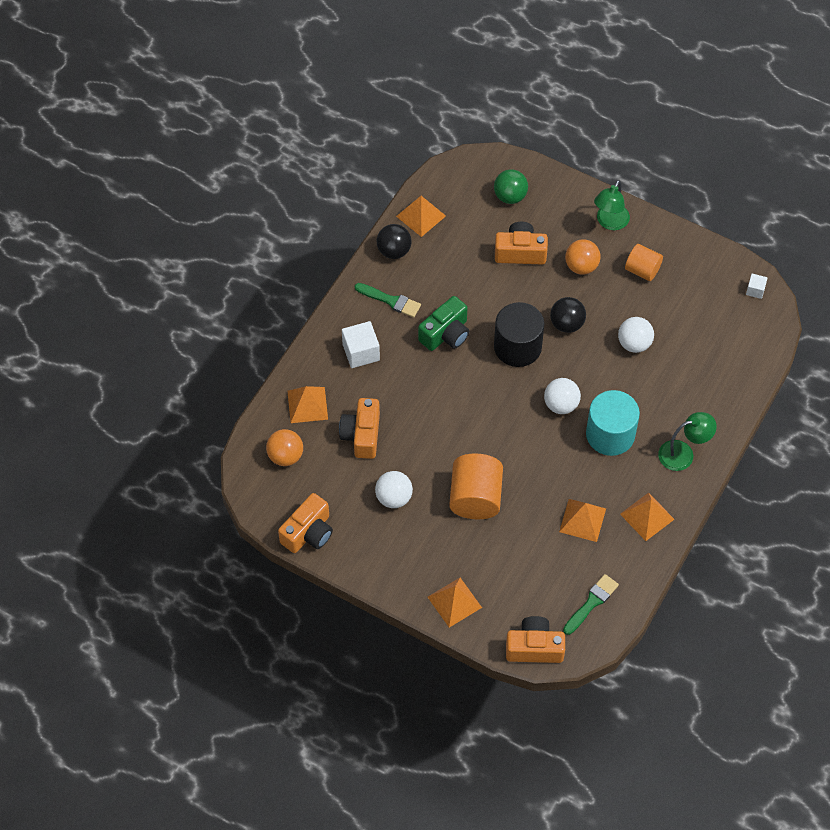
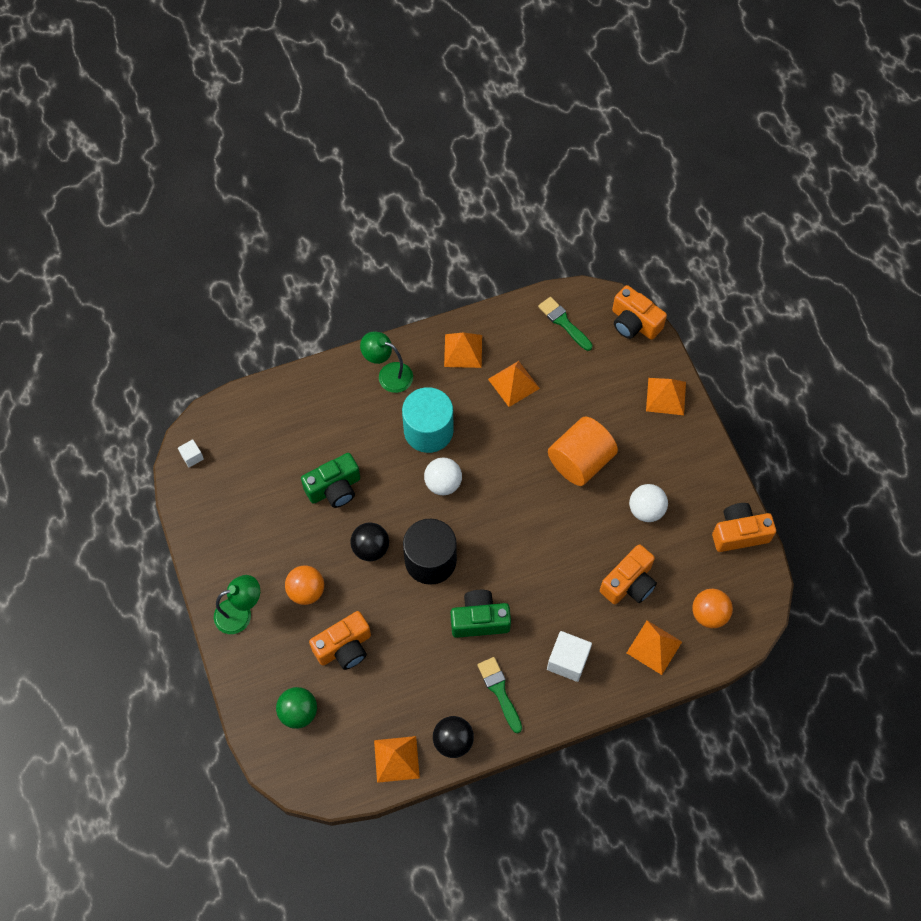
camera: 140 degrees left, 5 degrees up
(520, 252) = (344, 647): orange camera -> orange camera turned 75 degrees counterclockwise
(591, 603) = (563, 322): green brush -> green brush turned 60 degrees clockwise
(634, 344) = (334, 488): white ball -> green camera
(642, 270) = (260, 546): orange cylinder -> none

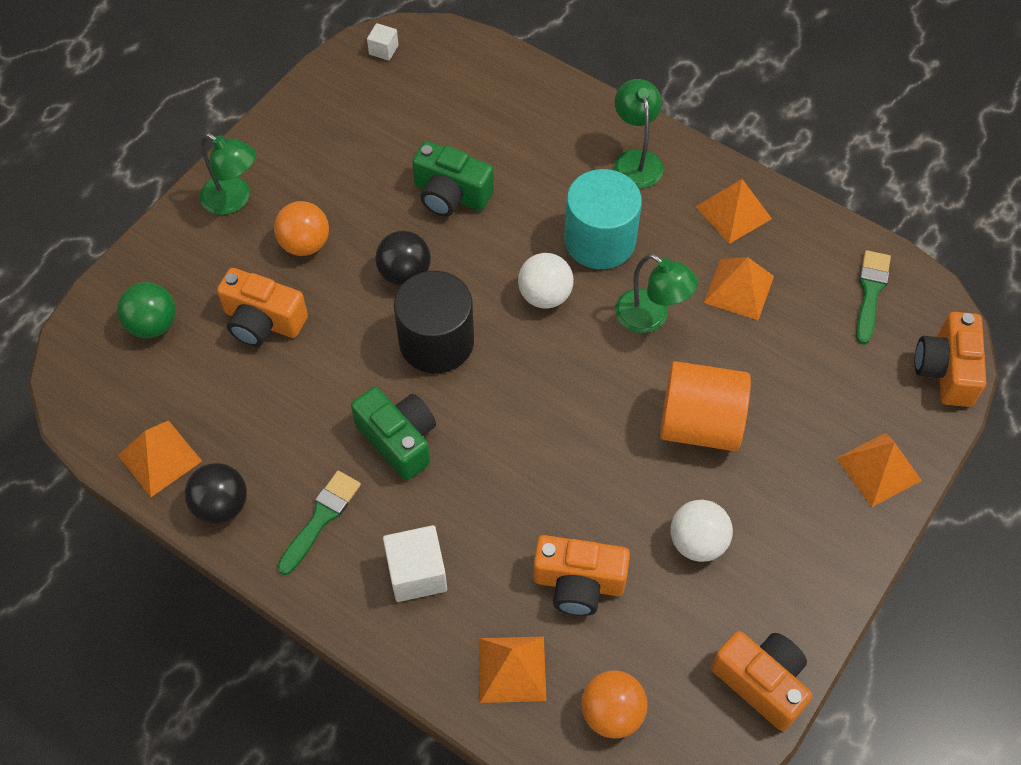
camera: 55 degrees right, 5 degrees down
(498, 439) = (650, 318): none -> green lamp

